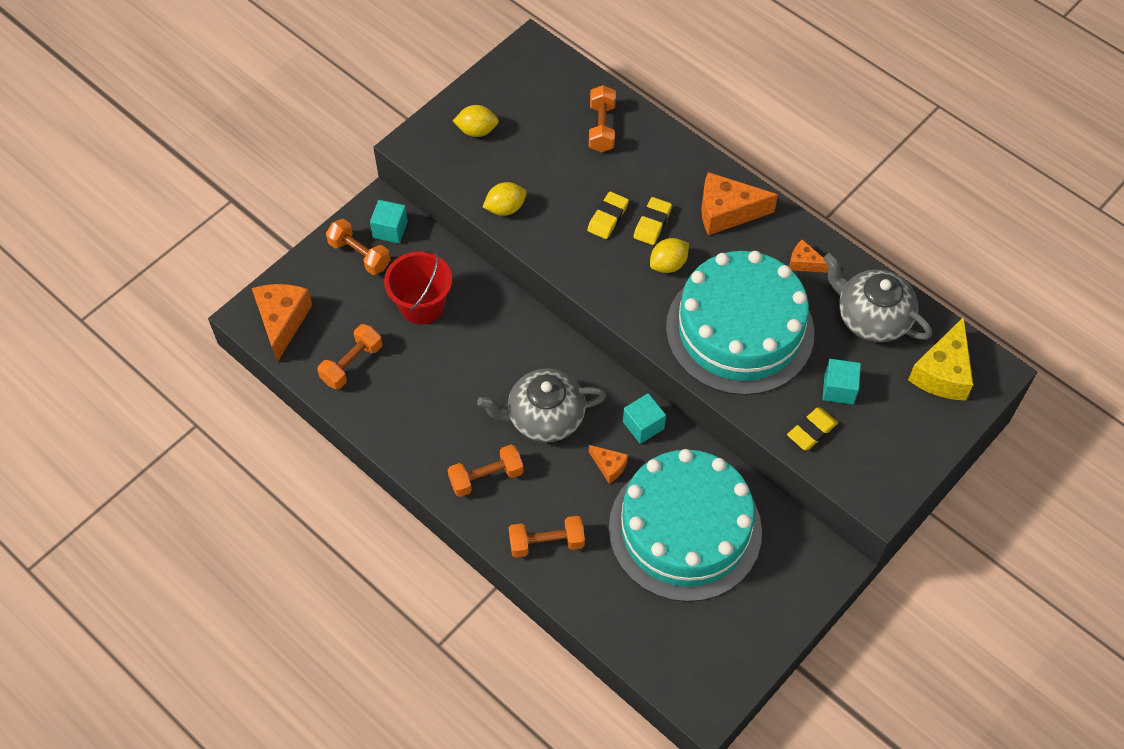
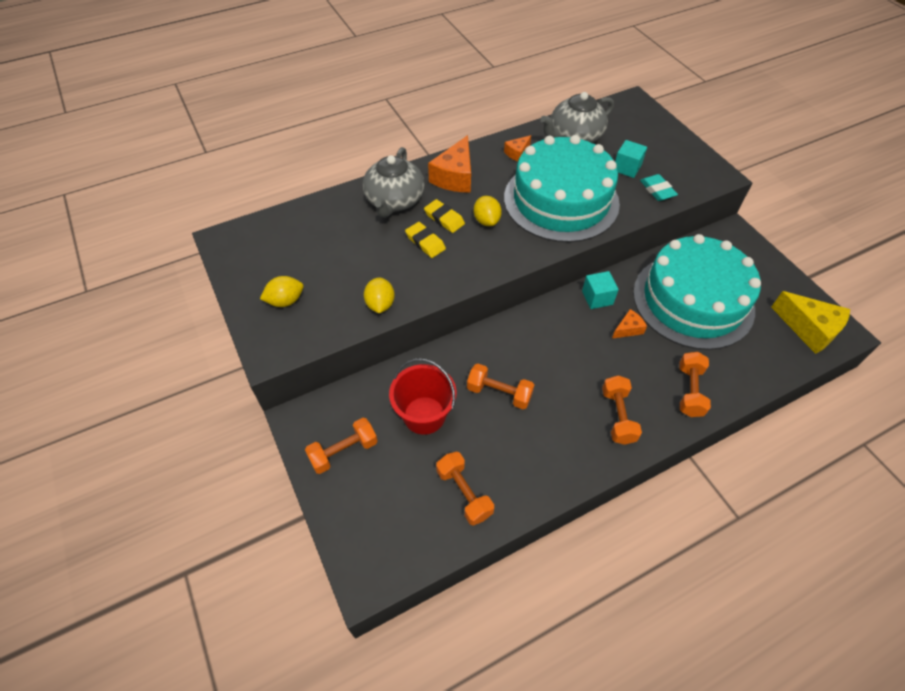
camera: 70 degrees left, 5 degrees down
(282, 321) = (388, 547): orange cheese -> none
(390, 229) = (329, 417): turquoise cube -> none
(477, 131) = (285, 301): yellow lemon -> yellow lemon turned 45 degrees clockwise
(544, 417) = (570, 358): grey teapot -> grey teapot (394, 201)
(601, 127) = (335, 221): orange dumbbell -> orange dumbbell (499, 393)
(811, 431) = (657, 190): yellow eraser -> turquoise eraser
(942, 372) = (628, 120): yellow cheese -> yellow cheese (809, 329)

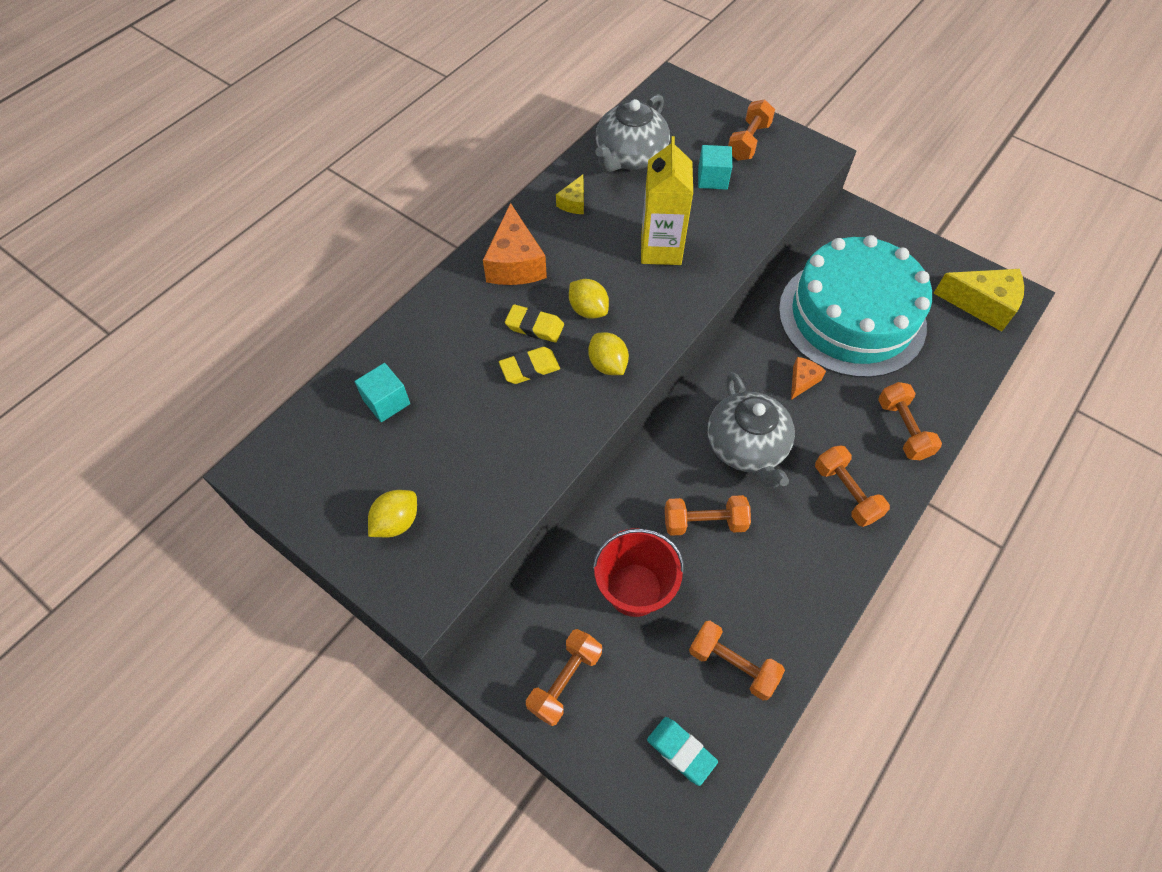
camera: 25 degrees left, 5 degrees up
(380, 304) = (522, 476): yellow lemon -> yellow lemon (607, 365)
(394, 201) = (457, 325): grey teapot -> grey teapot (746, 446)
(425, 242) = (529, 368): yellow eraser -> yellow eraser turned 45 degrees counterclockwise
(517, 153) = (574, 203): orange cheese -> yellow cheese
(561, 200) = (661, 249): turquoise cake -> yellow carton
(597, 298) = (749, 355): turquoise cube -> turquoise cube (386, 402)
(657, 190) = (761, 196): turquoise eraser -> turquoise eraser (681, 751)
(668, 152) = (748, 142): none -> orange dumbbell

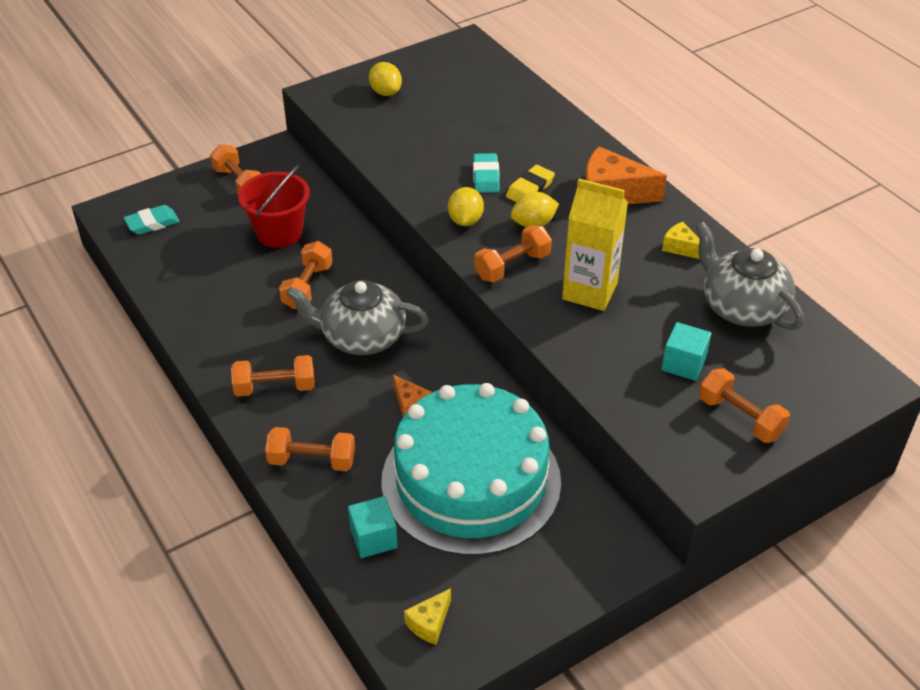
camera: 110 degrees right, 15 degrees down
(386, 402) = (492, 102): turquoise cube -> turquoise cube (373, 538)
(529, 368) = (486, 177): yellow eraser -> turquoise eraser
(607, 365) = (465, 220): yellow lemon -> yellow lemon turned 75 degrees counterclockwise
(732, 664) = (187, 266): orange dumbbell -> orange dumbbell (512, 266)
(982, 304) = (429, 623): yellow cheese -> yellow cheese, size x0.52

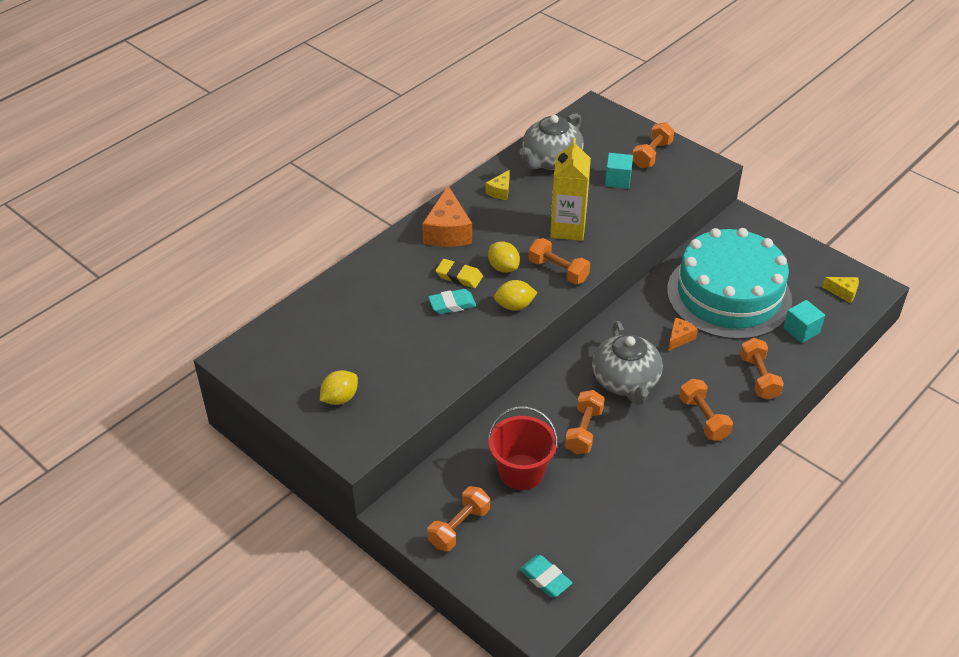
camera: 105 degrees left, 0 degrees up
(307, 287) = (583, 431): orange dumbbell -> orange dumbbell turned 75 degrees counterclockwise

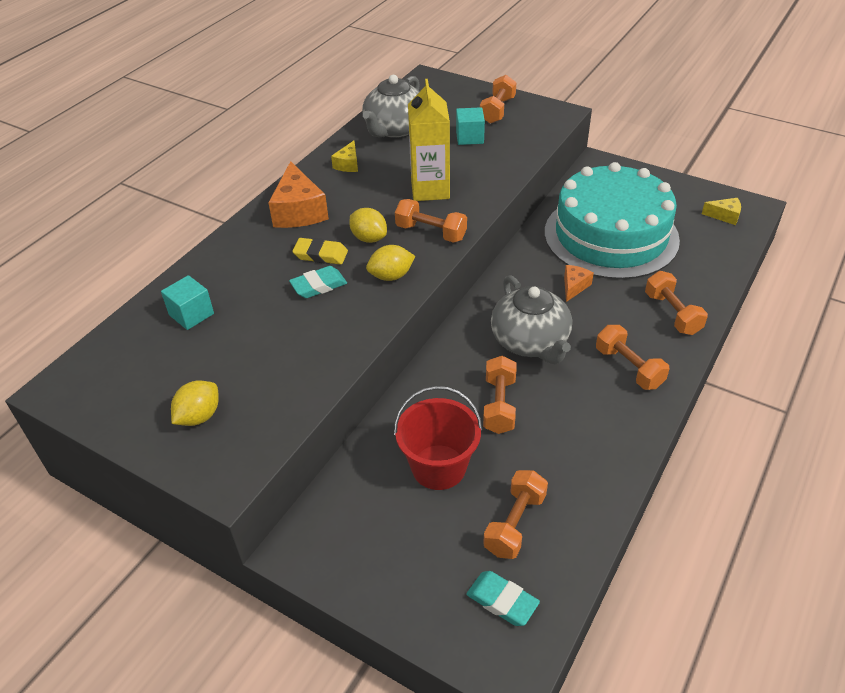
camera: 10 degrees left, 0 degrees up
(459, 527) = (378, 552): orange dumbbell -> orange dumbbell (515, 524)
(801, 330) = (697, 259): turquoise cube -> turquoise cube (191, 314)

